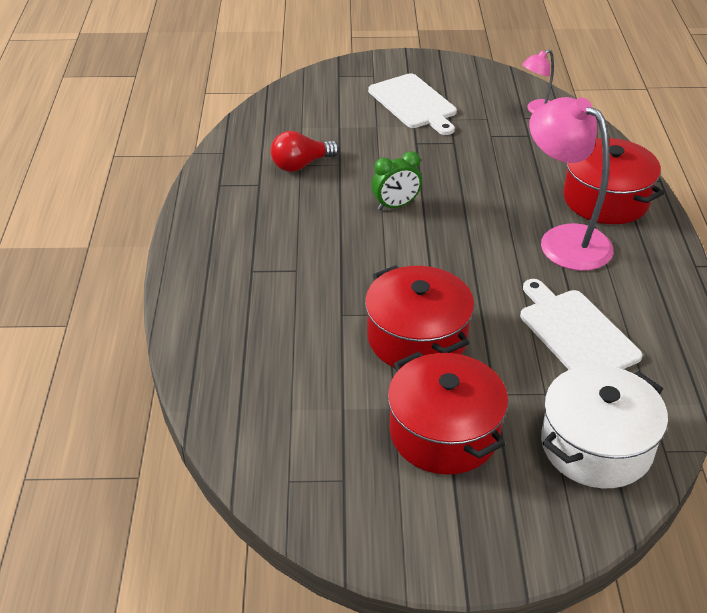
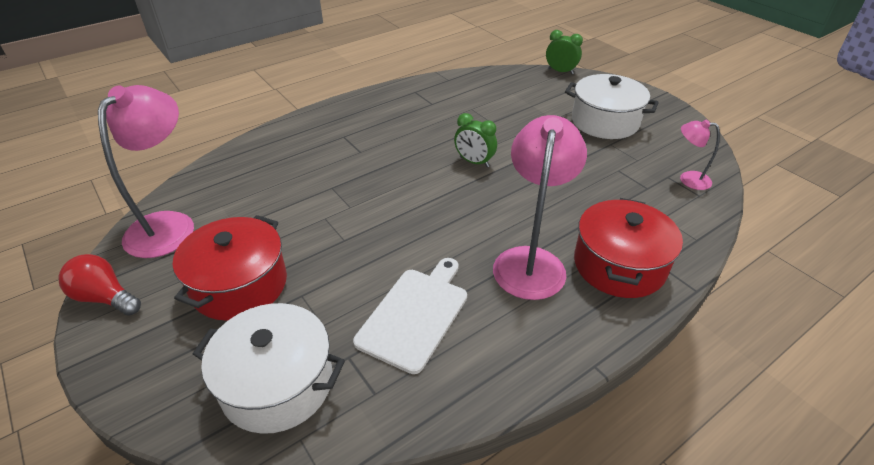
camera: 55 degrees right, 0 degrees up
(287, 462) = (169, 225): none -> pink lamp
(298, 80) = (560, 71): none -> green clock
(301, 165) = (471, 109): red light bulb -> red light bulb (105, 298)
(414, 103) = (605, 122): white cutting board -> white pot
(417, 338) = (334, 230): red pot -> none

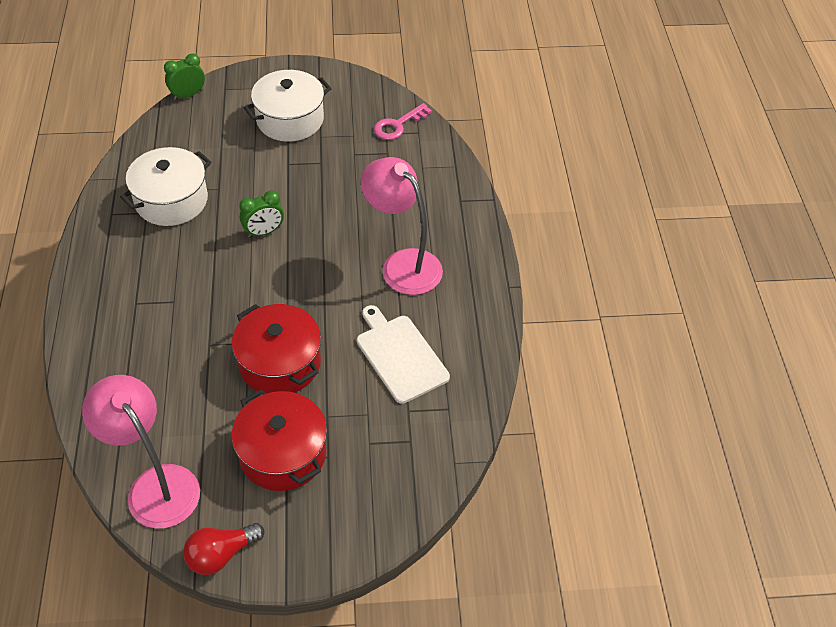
camera: 60 degrees left, 10 degrees up
(277, 384) = (401, 460): white pot -> white pot (171, 200)
(619, 265) = (444, 221): red pot -> red pot (280, 363)
(688, 179) = (398, 125): pink lamp -> pink key

